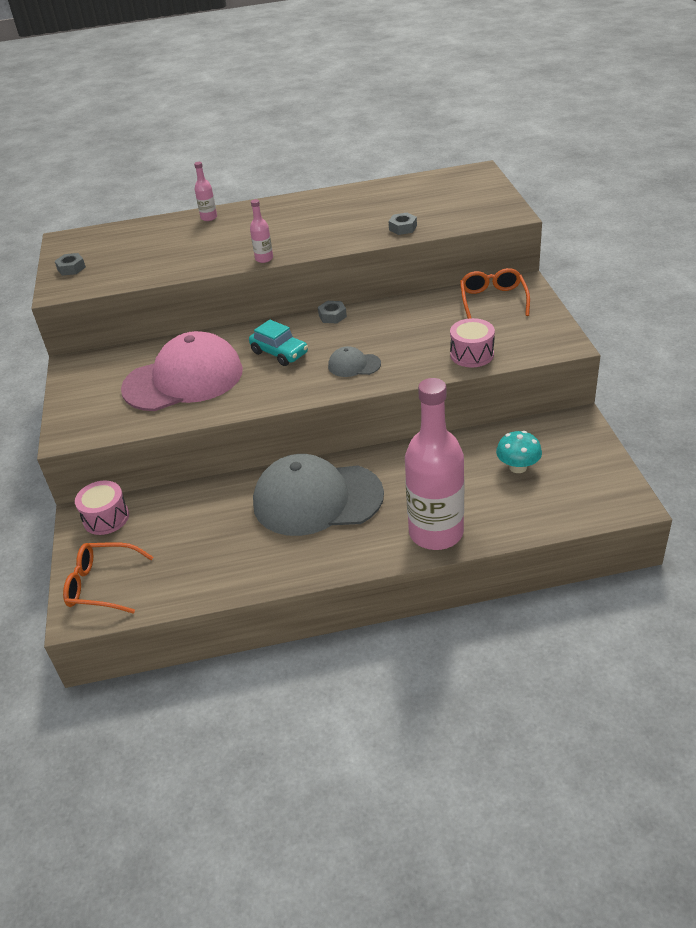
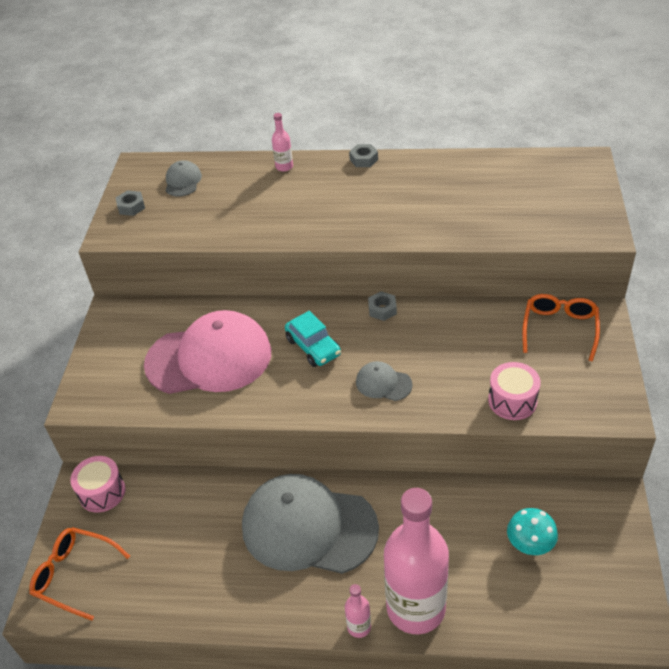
camera: 15 degrees right, 5 degrees up
(115, 243) = (183, 181): none -> grey cap
(264, 259) = (320, 238): pink bottle -> pink bottle (359, 627)
(403, 228) = (478, 227): grey nut -> grey nut (363, 159)

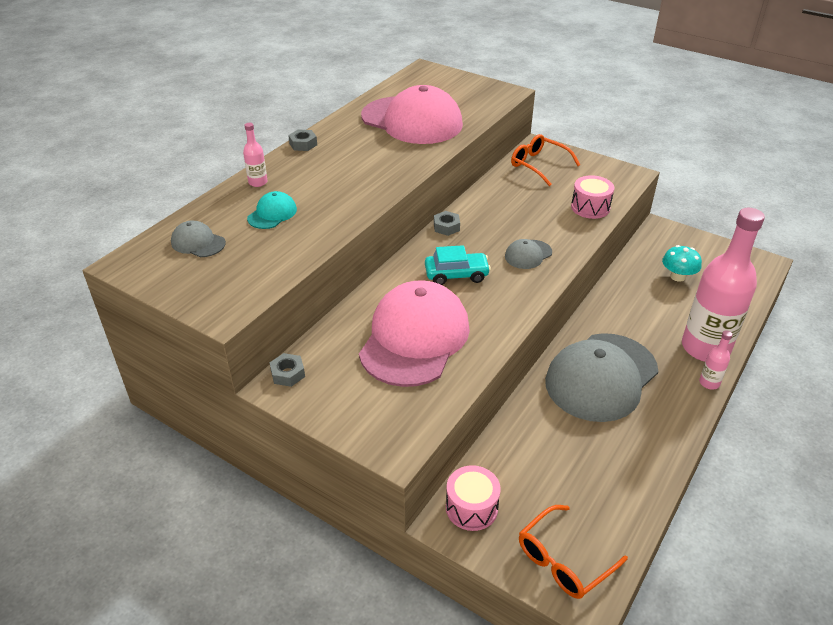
camera: 65 degrees left, 5 degrees down
(131, 207) = (194, 286): grey nut -> grey nut (288, 374)
(246, 195) = (272, 214): none -> turquoise cap
(469, 198) = (412, 121): none -> pink cap

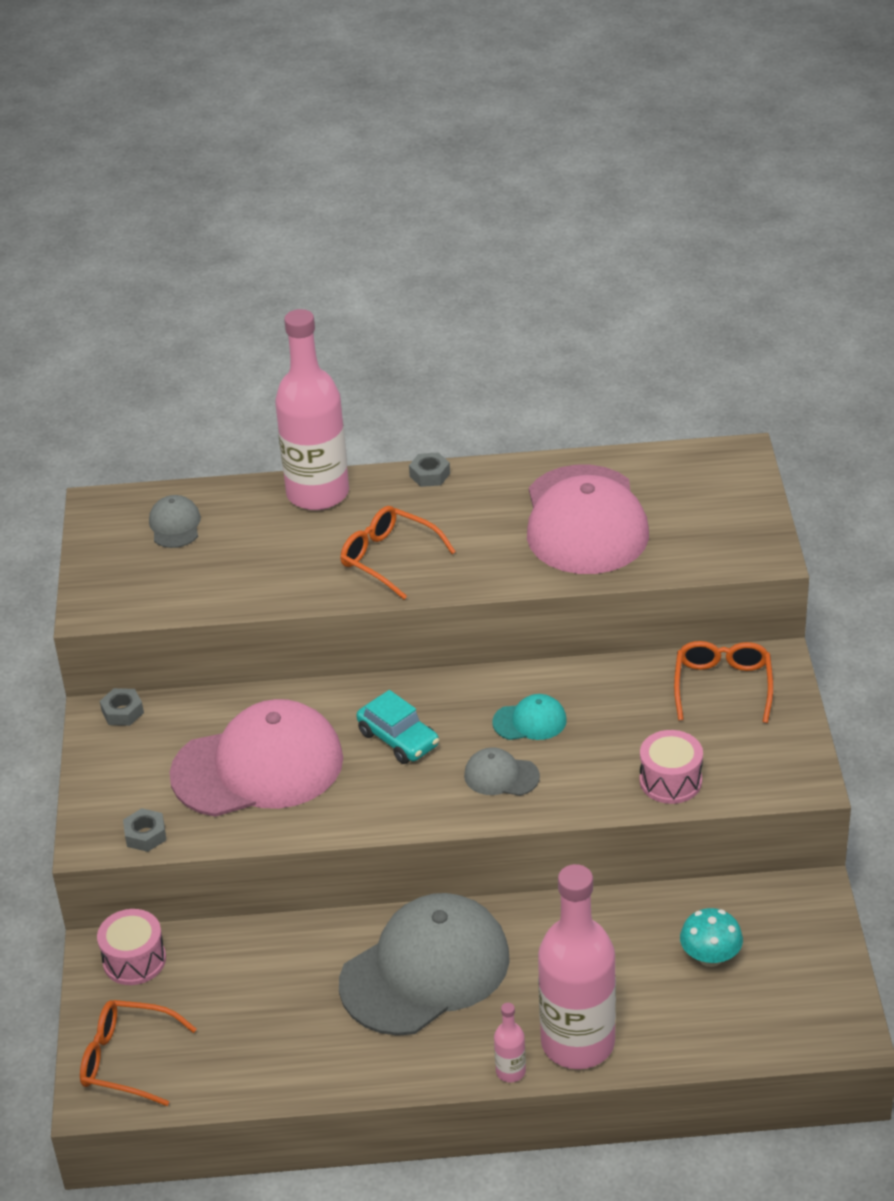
camera: 55 degrees right, 0 degrees up
(258, 182) = (317, 493): pink bottle -> pink bottle, size x2.48
(272, 214) = (273, 539): turquoise cap -> turquoise cap (530, 721)
(352, 184) = (389, 558): none -> orange glasses
(446, 227) = (483, 682): grey nut -> grey nut (145, 835)
(601, 377) = (425, 970): grey cap -> grey cap turned 135 degrees clockwise

